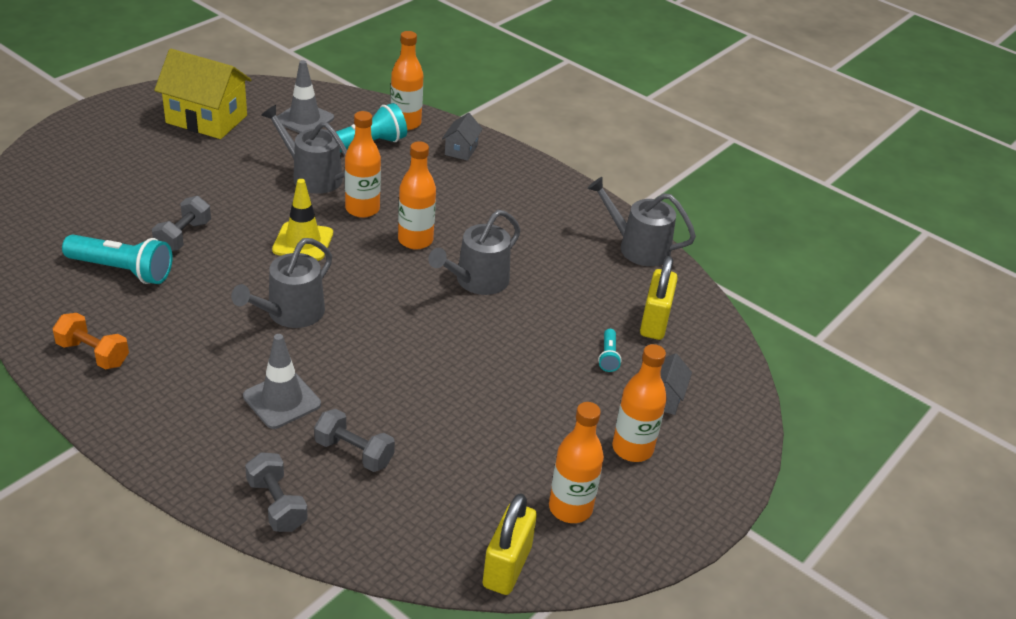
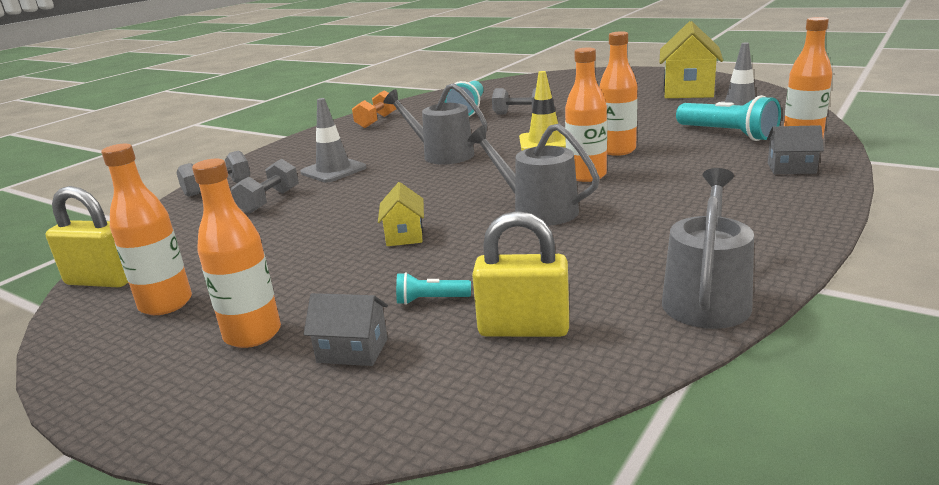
camera: 90 degrees right, 15 degrees down
(312, 176) = (648, 128): grey watering can -> none
(492, 359) = (404, 235): none -> yellow house

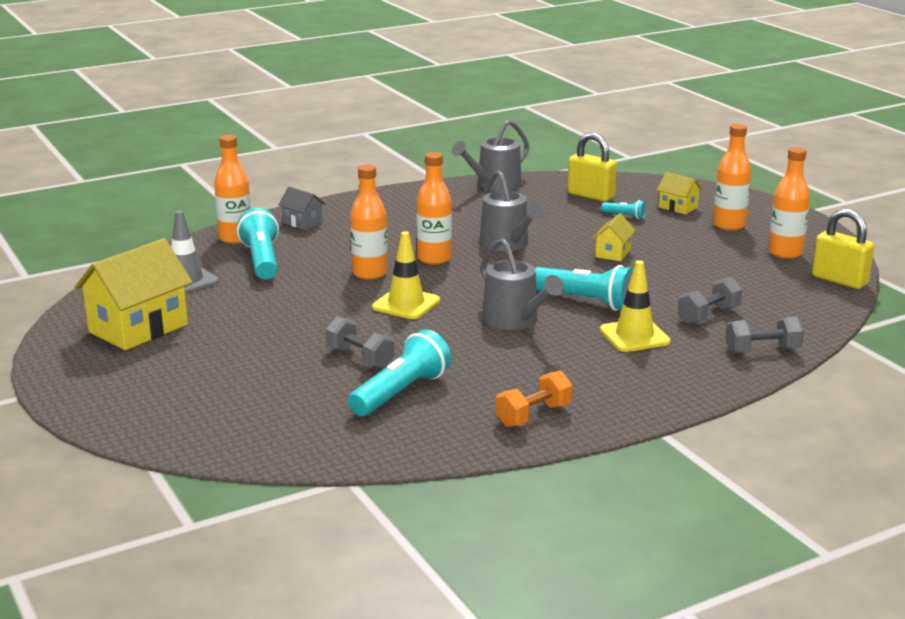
camera: 155 degrees left, 0 degrees up
(333, 170) = (634, 336): grey traffic cone -> yellow traffic cone
(352, 350) = (678, 207): grey house -> yellow house
(394, 182) = (586, 301): none -> turquoise flashlight

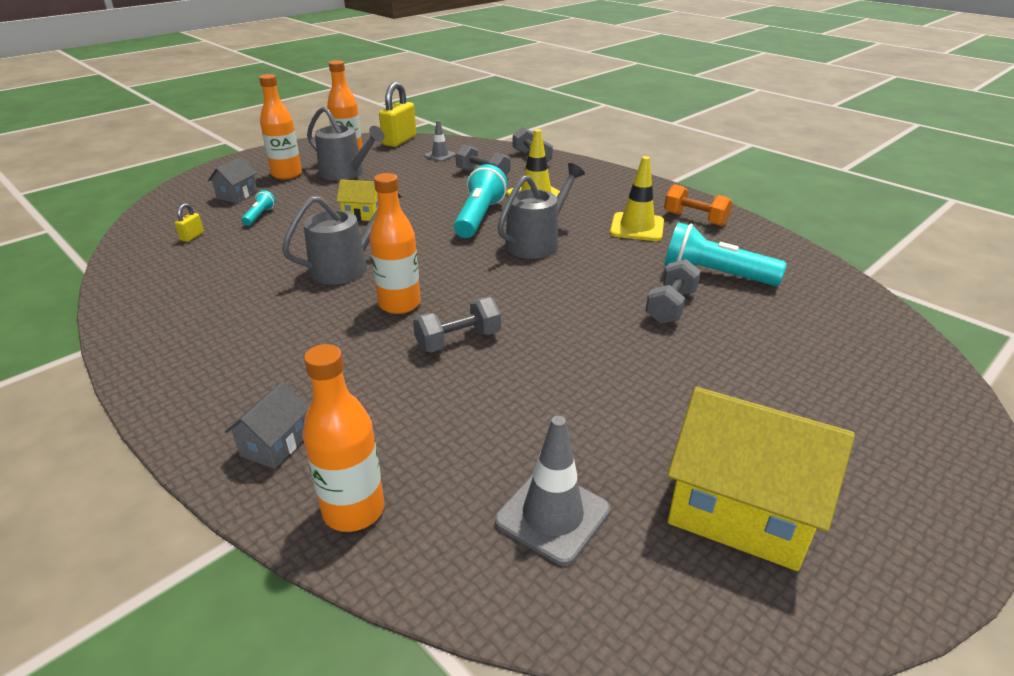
camera: 105 degrees left, 10 degrees up
(262, 260) = (443, 448): turquoise flashlight -> none
(370, 273) = (458, 340): orange bottle -> grey dumbbell
(406, 304) = (531, 302): yellow traffic cone -> yellow traffic cone (637, 227)
(494, 185) = (134, 298): grey watering can -> grey watering can (345, 173)
(591, 195) = (192, 236): yellow padlock -> yellow padlock, size x0.46
(678, 207) = (237, 195): yellow house -> grey house
(780, 298) = (440, 155): none -> grey traffic cone

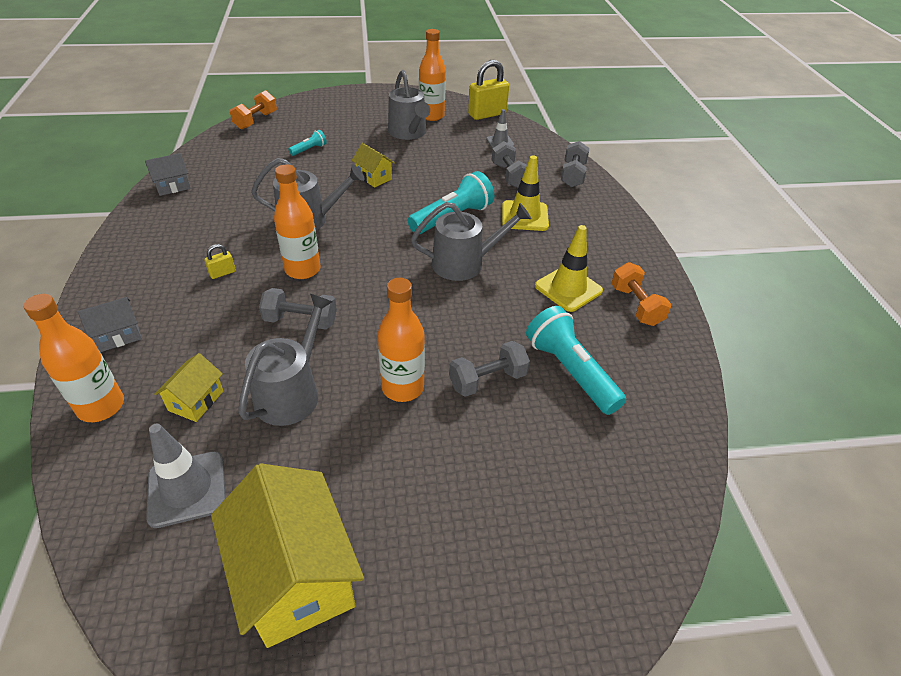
camera: 35 degrees right, 10 degrees up
(157, 212) = (256, 121): none -> orange dumbbell
(192, 236) = (252, 150): yellow padlock -> yellow padlock (222, 273)
(237, 195) = (317, 124): grey house -> grey house (172, 186)
(287, 174) = (368, 118): orange bottle -> orange bottle (402, 387)
(452, 448) = (196, 401): none -> yellow house
(533, 394) = (291, 393): none -> grey watering can

